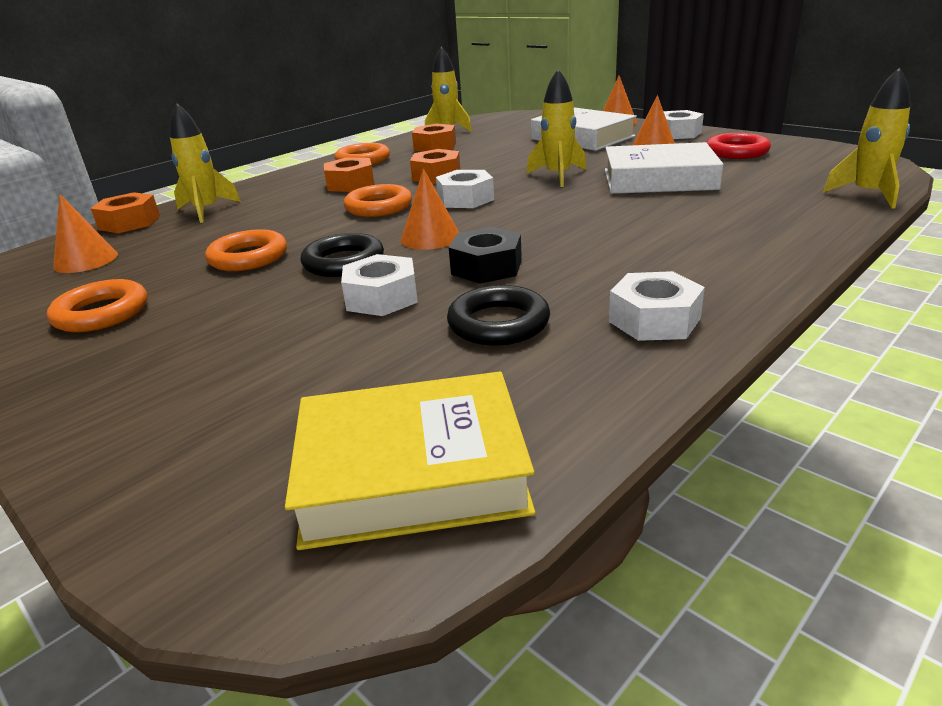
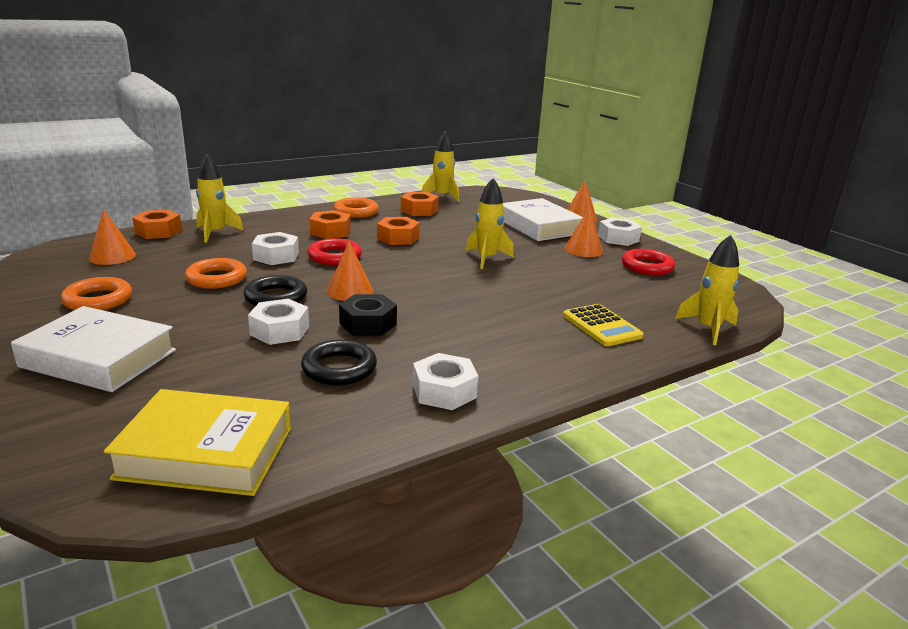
camera: 10 degrees right, 5 degrees down
(379, 207) = (335, 256): orange ring -> red ring
(465, 199) = (401, 264): white nut -> white nut (276, 256)
(659, 179) = (560, 278): white book -> white book (99, 358)
(755, 215) = (601, 326): none -> yellow calculator

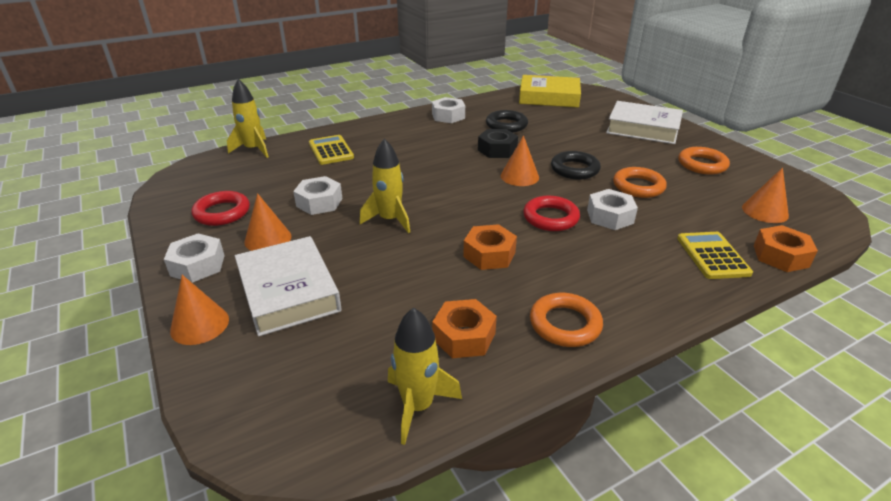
camera: 175 degrees left, 10 degrees up
(215, 233) = (712, 256): yellow rocket -> yellow calculator
(279, 330) = (554, 145): white nut -> white nut (319, 202)
(330, 232) = (577, 265): orange nut -> none

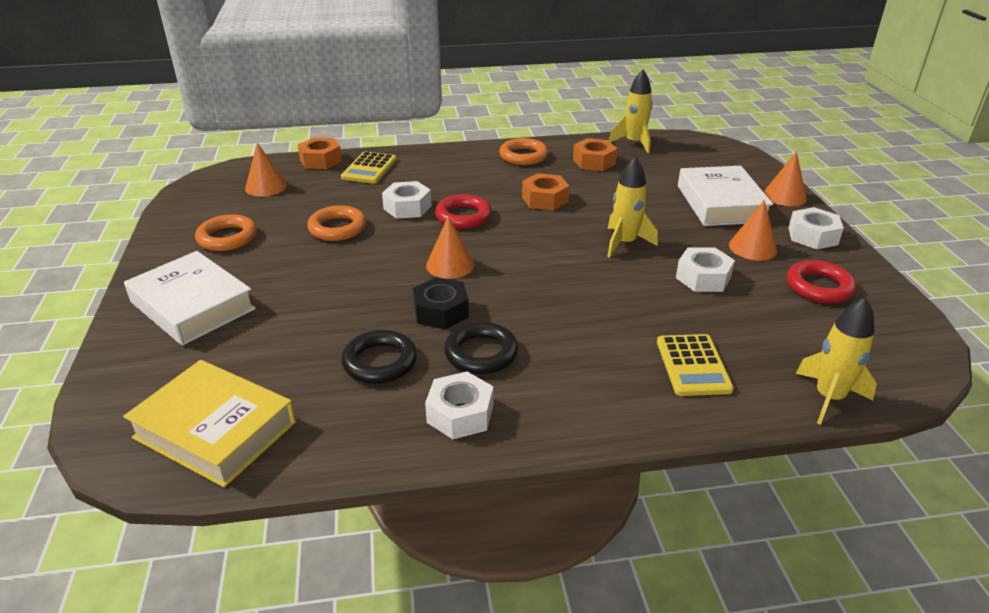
camera: 160 degrees left, 0 degrees up
(574, 169) = (376, 261): black ring -> black ring (481, 353)

